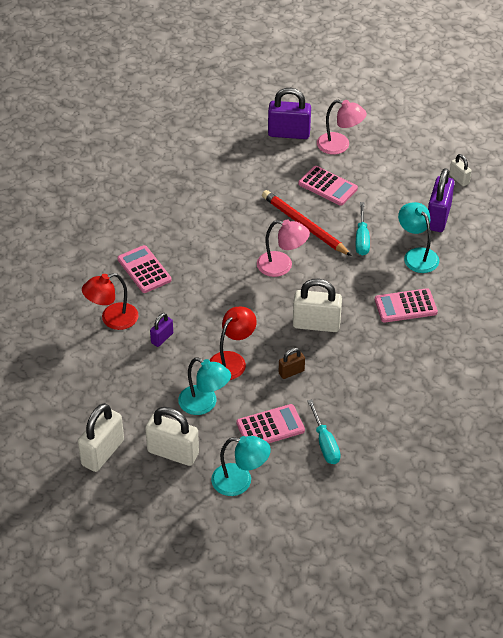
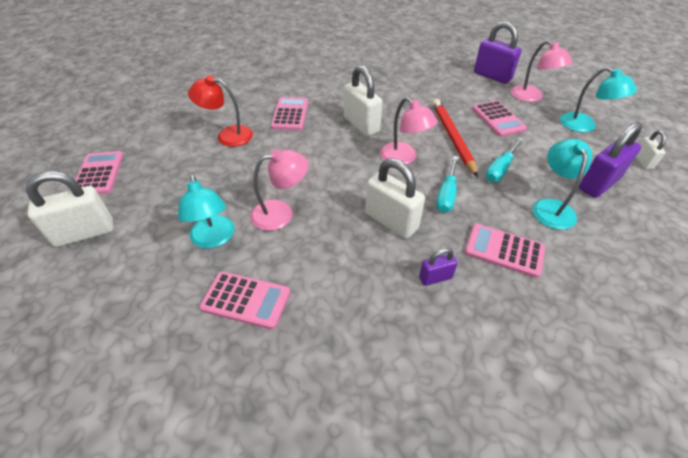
camera: 35 degrees right, 0 degrees up
(46, 409) = (99, 174): none -> pink calculator
(162, 338) = (246, 166): purple padlock -> purple padlock (435, 278)
(173, 453) = (133, 269): white padlock -> white padlock (361, 124)
(232, 360) = (281, 213): red lamp -> pink lamp
(240, 481) = (150, 345): turquoise lamp -> turquoise lamp (584, 126)
(291, 372) = (324, 254): brown padlock -> none
(325, 443) = (281, 359): turquoise screwdriver -> turquoise screwdriver (447, 195)

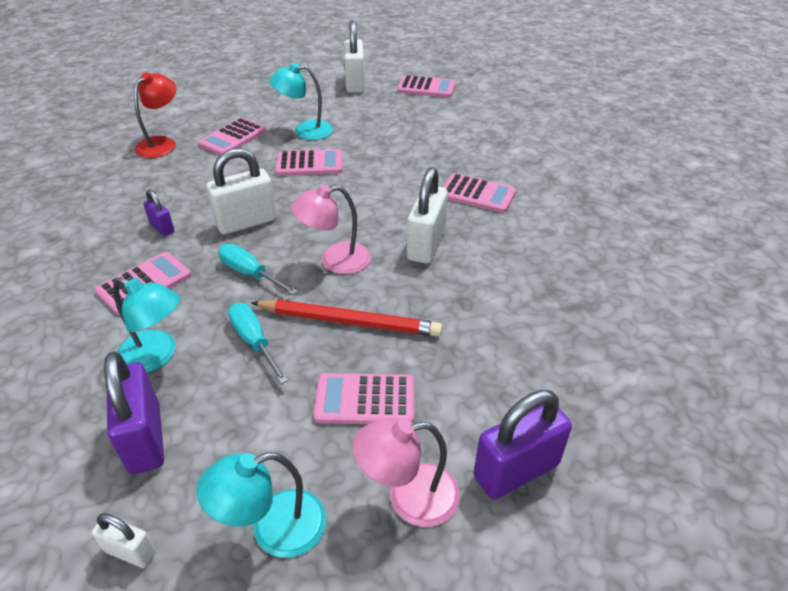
camera: 110 degrees right, 5 degrees down
(227, 135) = (452, 149): red lamp -> red lamp (162, 143)
(281, 213) = (309, 164): pink lamp -> pink calculator
(361, 124) = (426, 245): white padlock -> white padlock turned 60 degrees counterclockwise
(435, 278) = (162, 228): purple padlock -> purple padlock turned 45 degrees counterclockwise

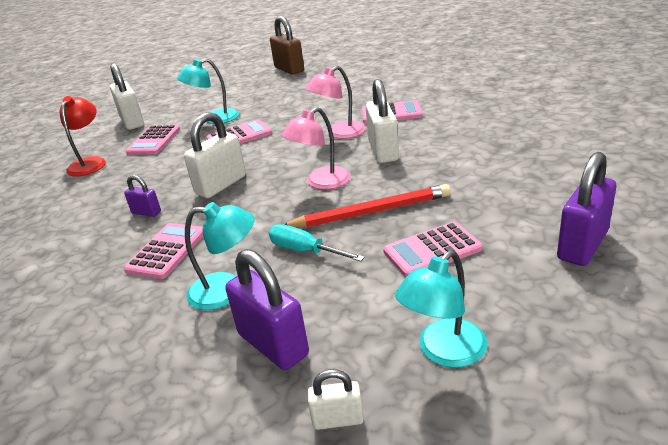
camera: 20 degrees left, 10 degrees down
(249, 273) = (257, 213): turquoise screwdriver -> none
(355, 84) = (228, 82): white padlock -> white padlock (132, 122)
(408, 497) = (525, 290): pink lamp -> pink lamp (339, 133)
(426, 87) = (289, 69): pink calculator -> brown padlock

